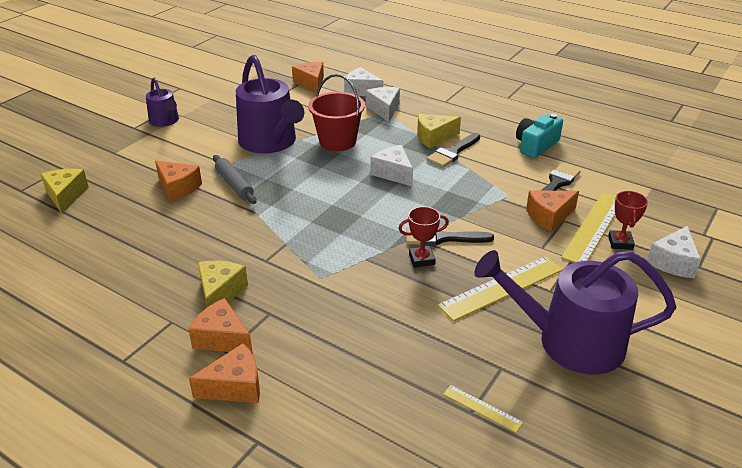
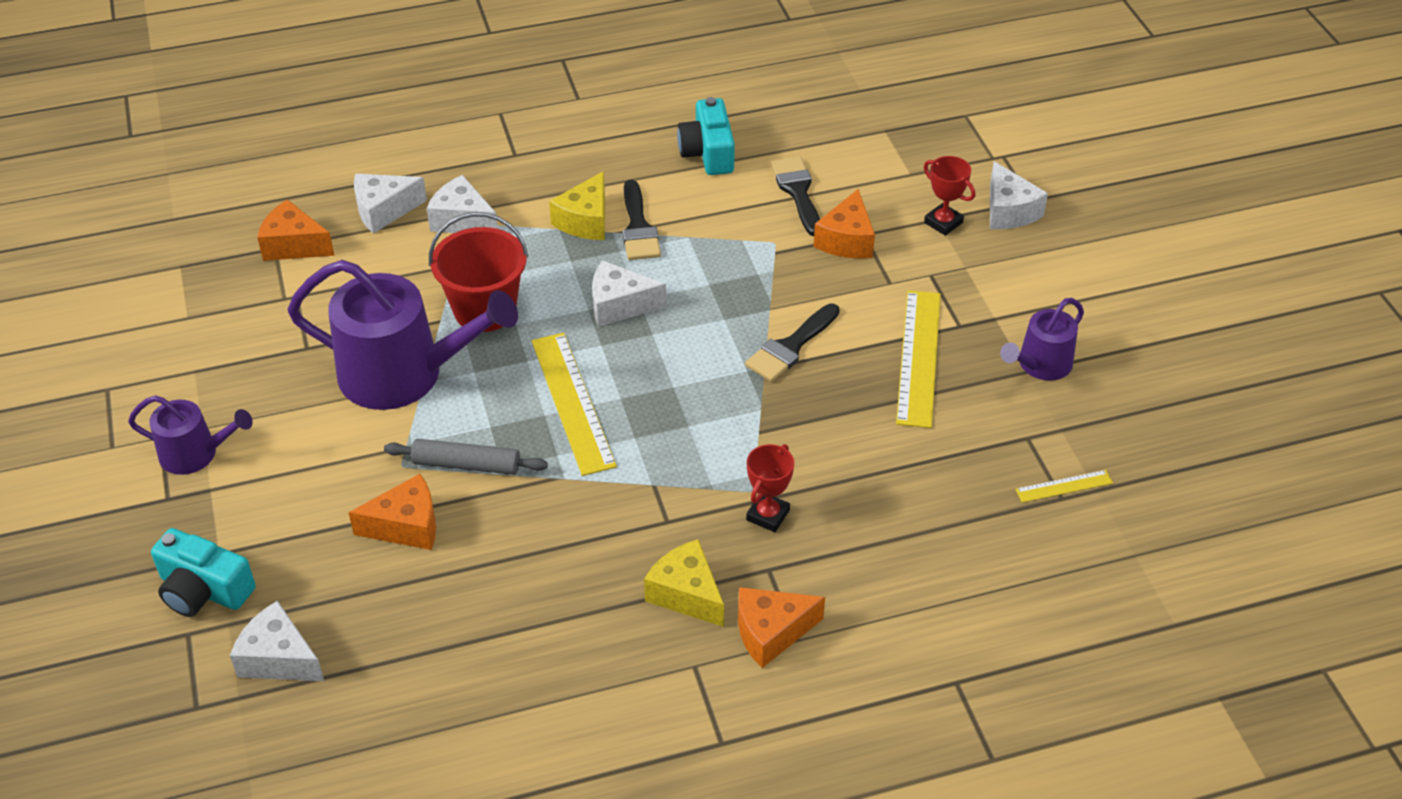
camera: 50 degrees left, 10 degrees up
(66, 196) = (279, 658): yellow cheese -> white cheese
(90, 159) = (204, 590): none -> turquoise camera
(235, 386) = (860, 660): orange cheese -> none
(421, 259) = (809, 387): red trophy -> red trophy (768, 515)
(570, 342) = (1040, 365): purple watering can -> purple watering can, size x0.53
(593, 227) = (900, 222): yellow ruler -> yellow ruler (572, 402)

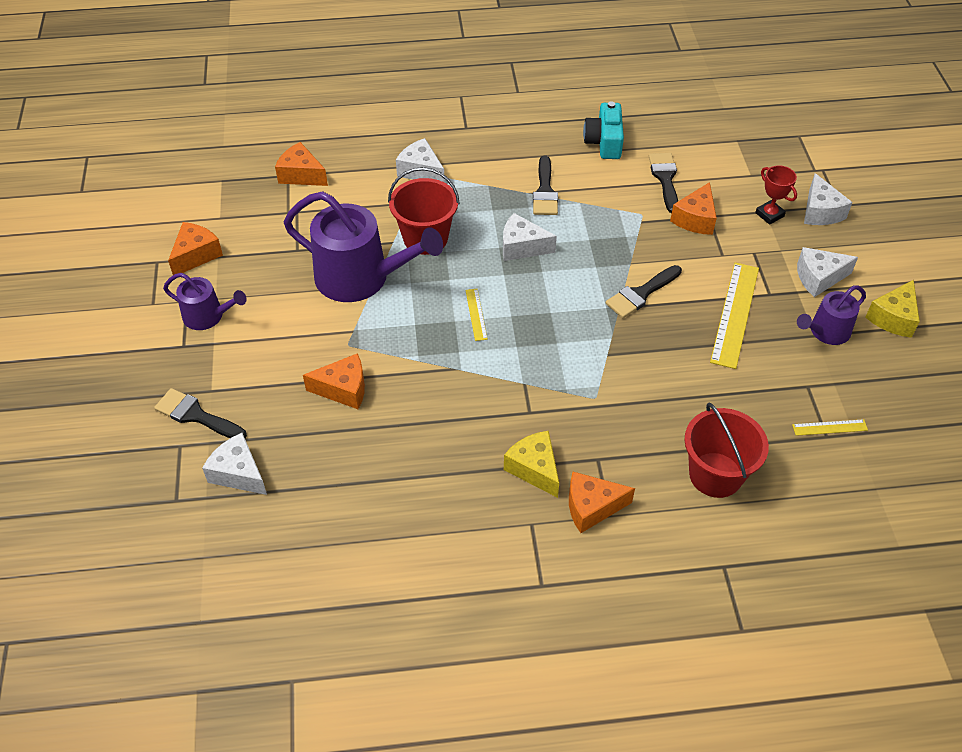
camera: 10 degrees right, 5 degrees up
(163, 373) = (196, 255): none -> orange cheese
(204, 590) = (196, 415): turquoise camera -> black brush
(384, 210) = (367, 157): white cheese -> white cheese (818, 278)
(466, 465) = (393, 350): grey rolling pin -> none
(572, 402) = (476, 314): yellow ruler -> yellow ruler, size x0.49
(585, 220) = (508, 182): yellow cheese -> yellow cheese (893, 318)
(768, 515) = (603, 418): red trophy -> none
(926, 567) = (715, 475): none -> red bucket

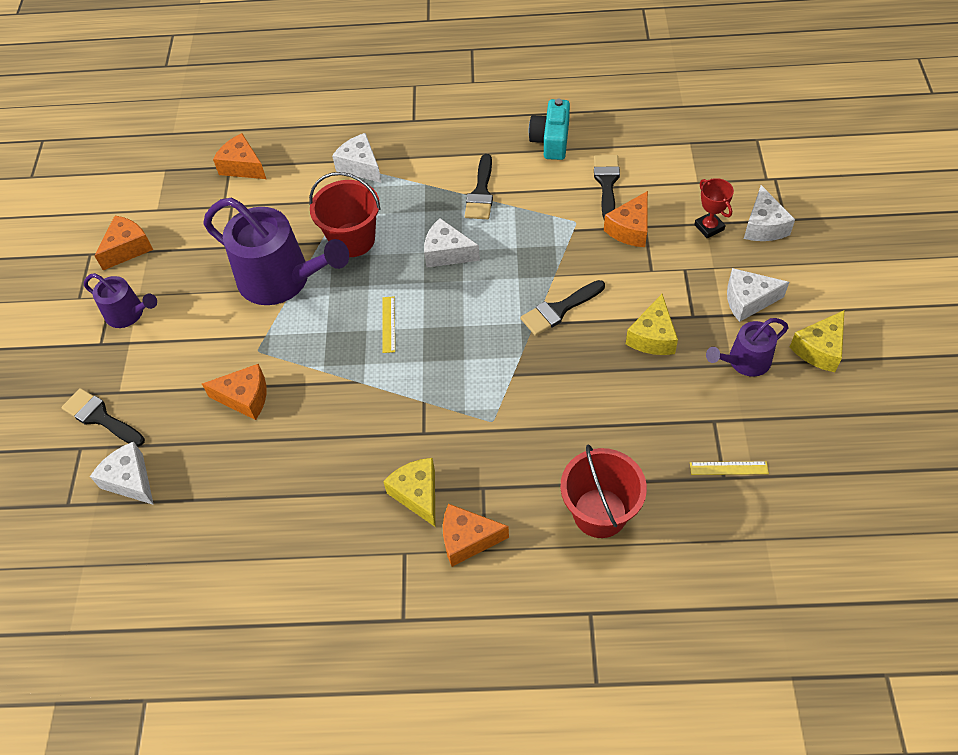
camera: 10 degrees right, 5 degrees up
(735, 314) = (652, 337): yellow ruler -> yellow cheese

